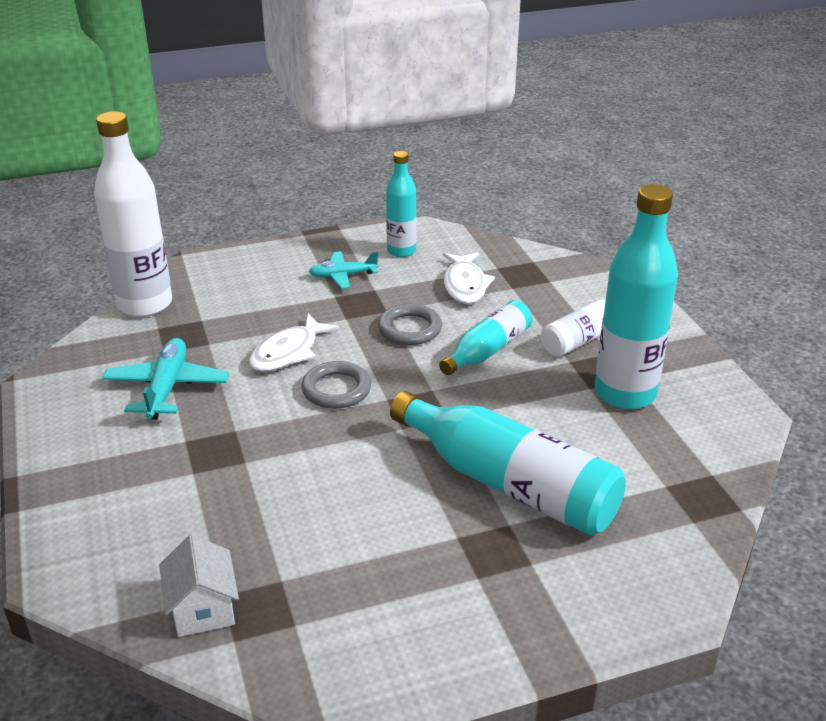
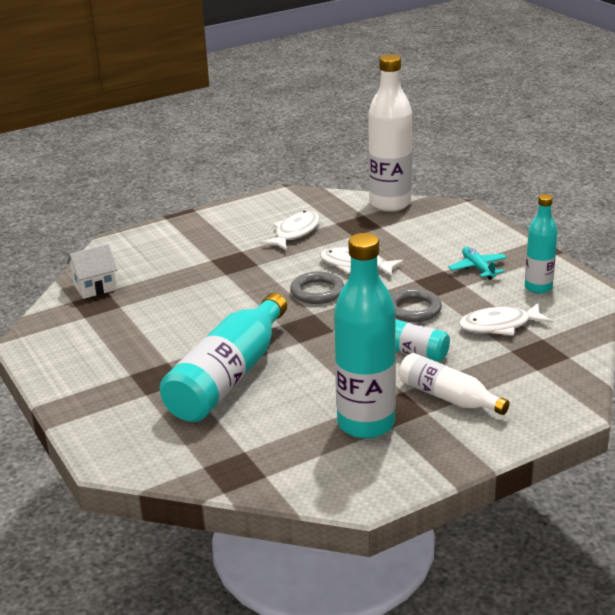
camera: 80 degrees right, 5 degrees down
(167, 388) = (295, 233): turquoise plane -> white fish

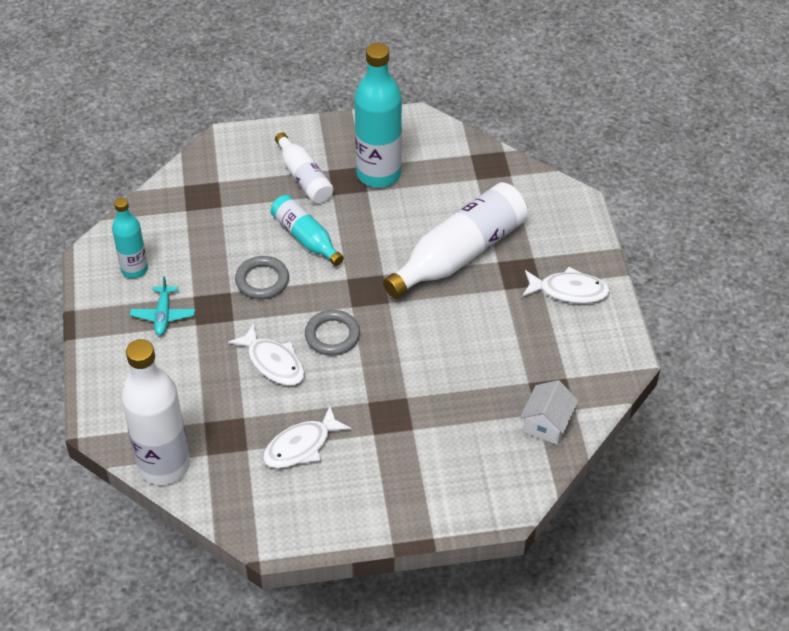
camera: 160 degrees left, 20 degrees up
(95, 287) = (547, 424): white house -> white house turned 60 degrees counterclockwise
(228, 377) = (460, 254): turquoise bottle -> white bottle
(499, 326) = (207, 235): white fish -> white fish (569, 291)

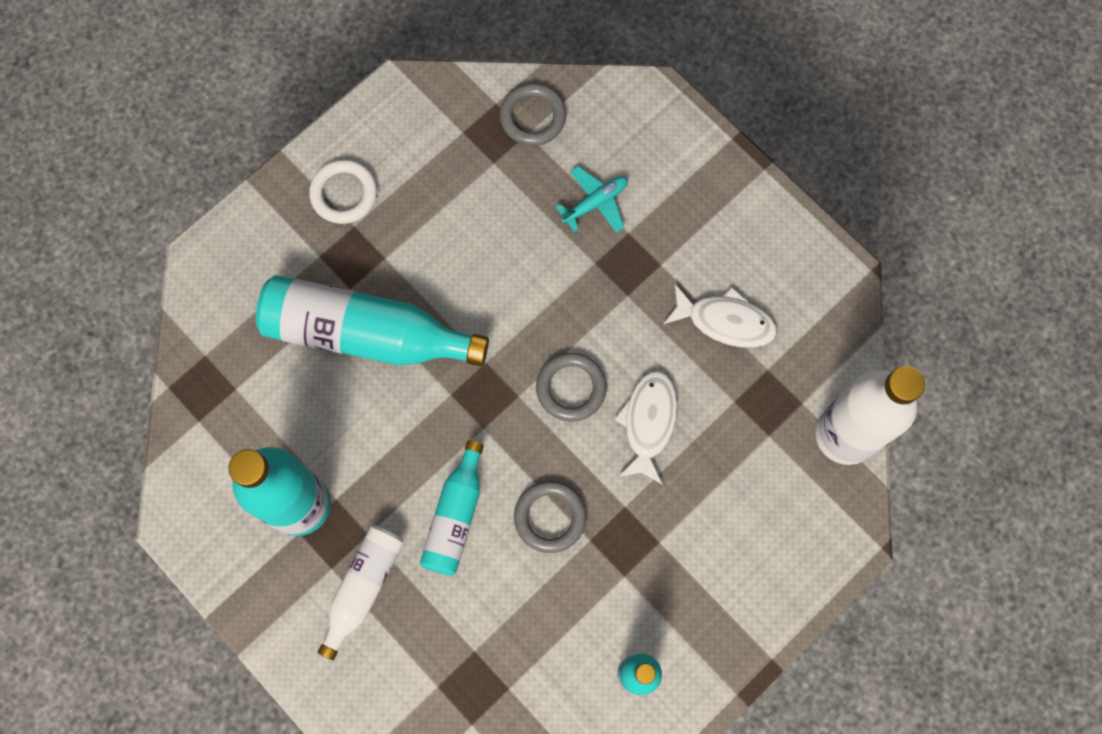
camera: 125 degrees left, 25 degrees up
(163, 315) = (673, 587): turquoise plane -> turquoise plane (595, 203)
(460, 254) = (365, 333): white bottle -> turquoise bottle
(547, 424) = (533, 117): white house -> grey ring
(569, 291) = (344, 194): white fish -> white ring

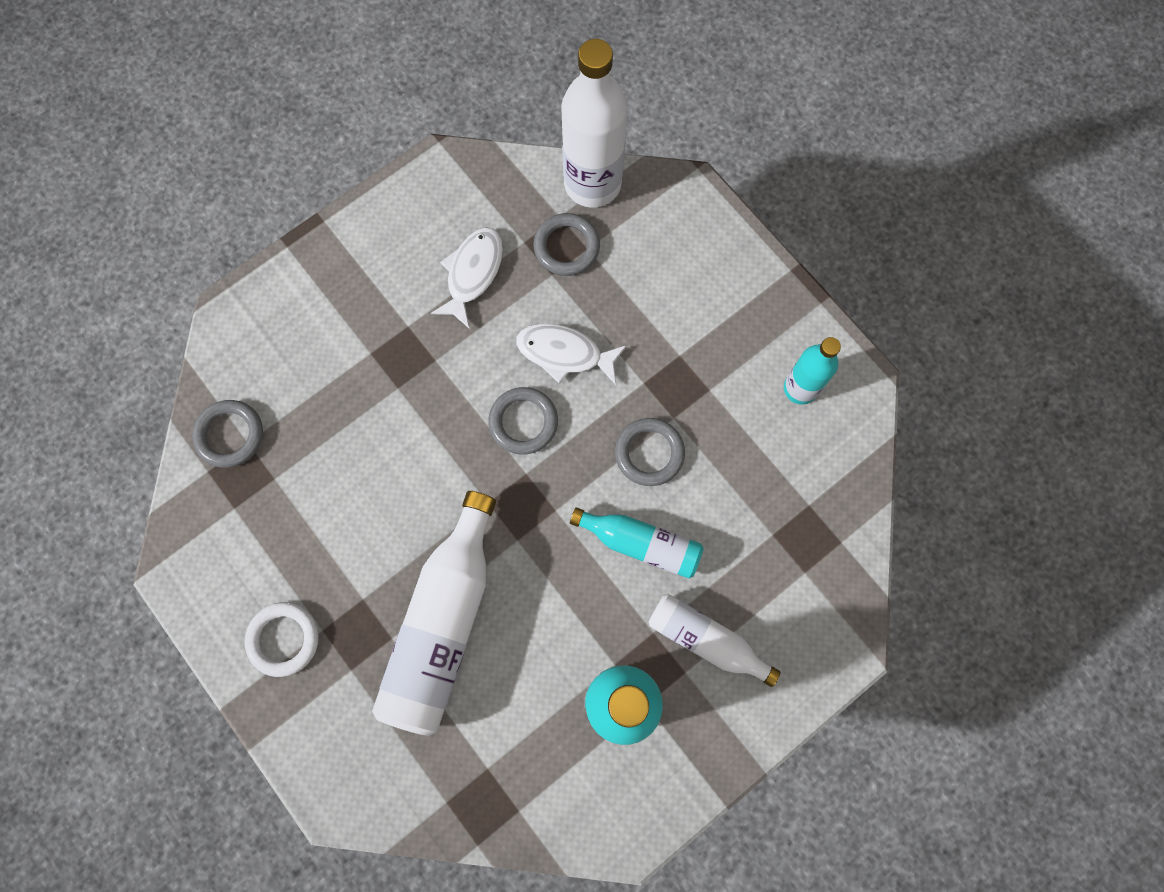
camera: 85 degrees left, 0 degrees up
(365, 333) = (443, 624): turquoise bottle -> white bottle
(595, 203) = (334, 381): turquoise plane -> none
(767, 414) = (566, 247): none -> grey ring

